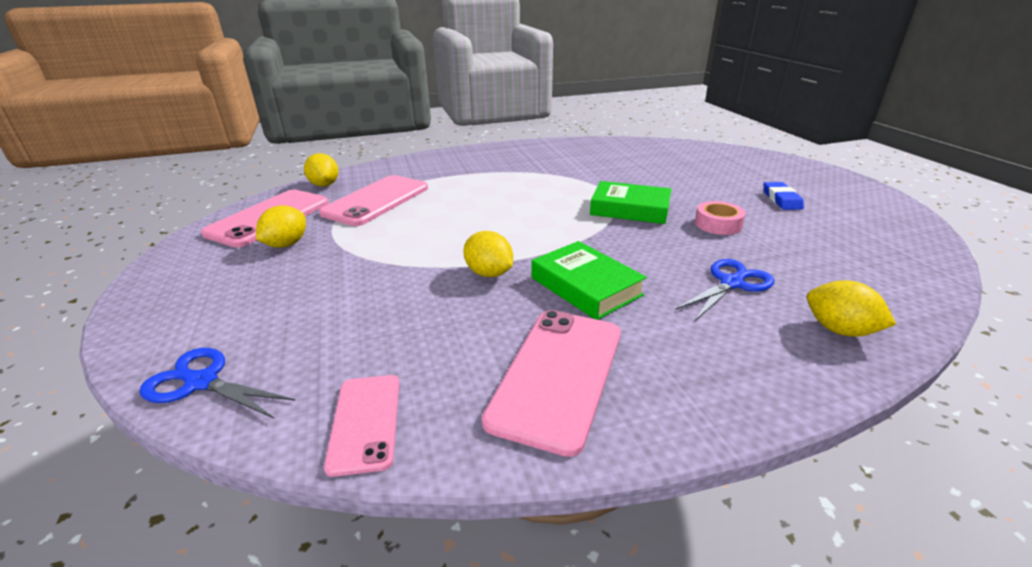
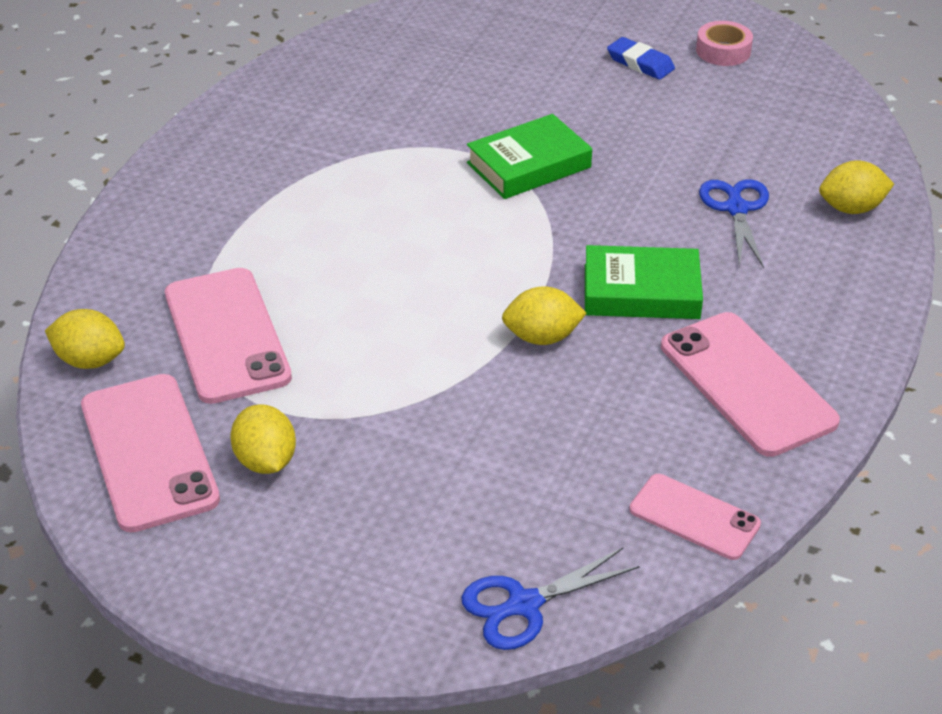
camera: 50 degrees left, 10 degrees up
(718, 224) = (634, 138): pink tape -> pink tape (723, 51)

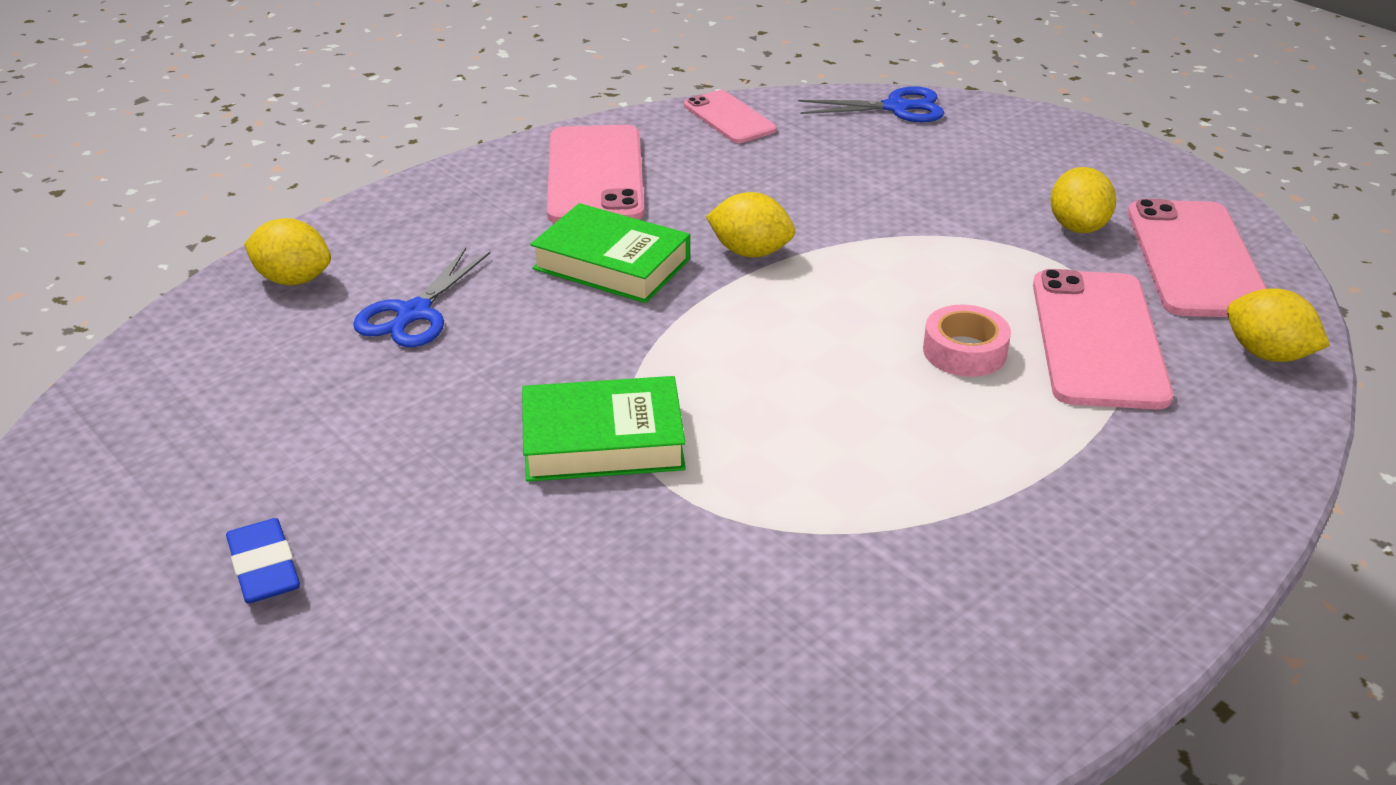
camera: 155 degrees left, 5 degrees down
(723, 51) = (114, 547): pink tape -> pink tape (964, 351)

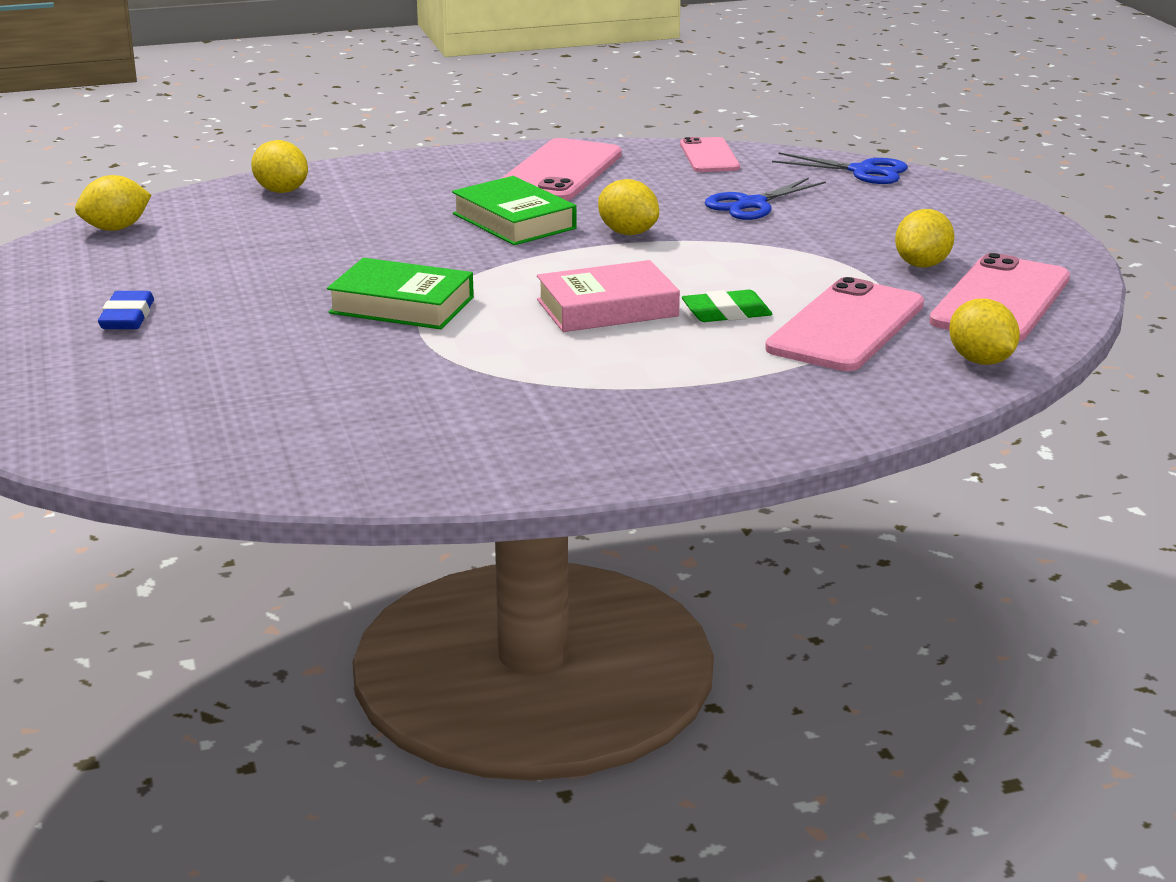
camera: 25 degrees right, 10 degrees down
(122, 400) = (116, 228): none -> yellow lemon
(413, 314) = (343, 222): blue scissors -> blue scissors (751, 204)
(836, 379) = (607, 308): none -> pink book
(964, 351) = (726, 313): pink tape -> green eraser

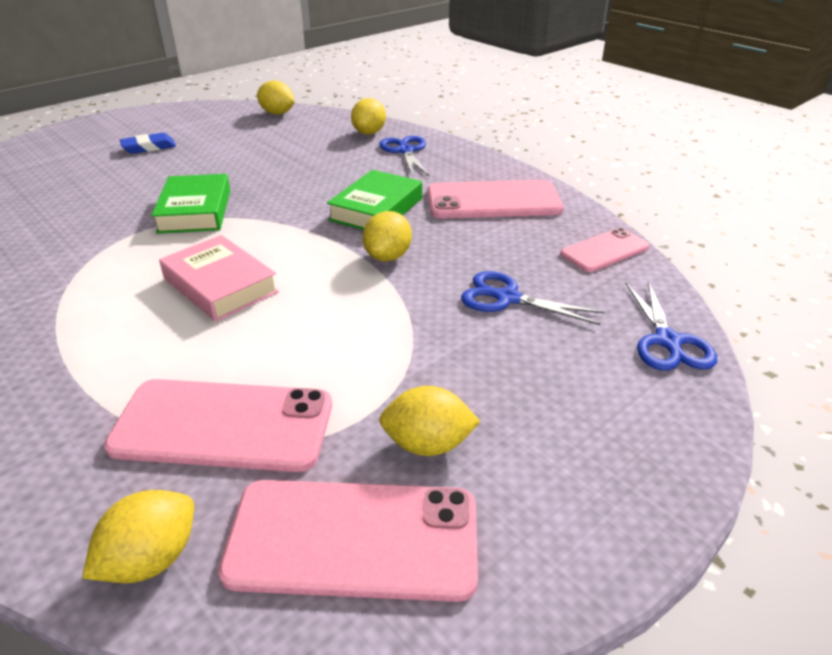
camera: 65 degrees right, 10 degrees up
(370, 184) = (405, 151): none -> blue scissors
(726, 313) = (232, 344): green eraser -> none

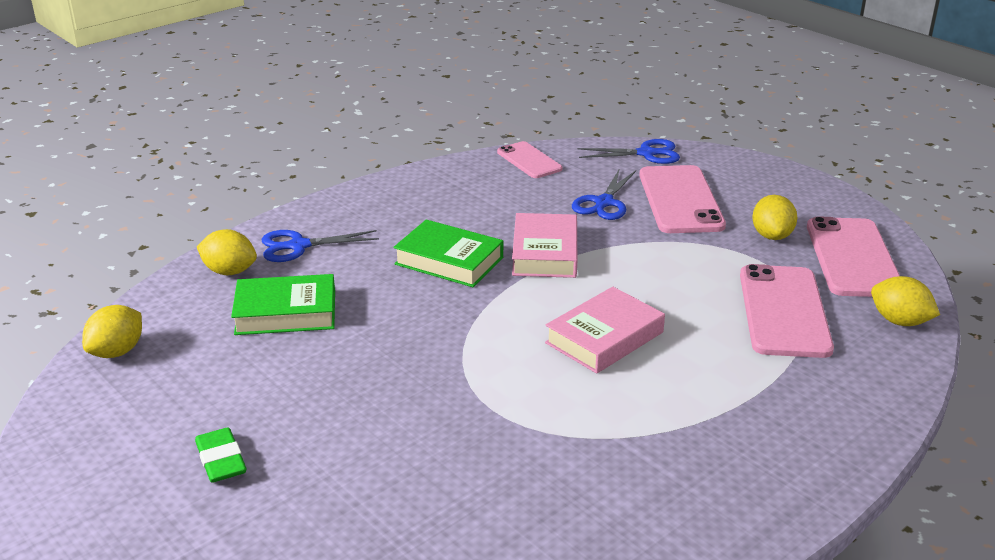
camera: 90 degrees left, 5 degrees down
(149, 147) = (221, 460): blue eraser -> green eraser
(195, 211) = (446, 378): green book -> green book (286, 313)
(388, 256) = (545, 253): yellow lemon -> pink book
(493, 201) = (436, 200): pink phone -> pink phone (680, 200)

